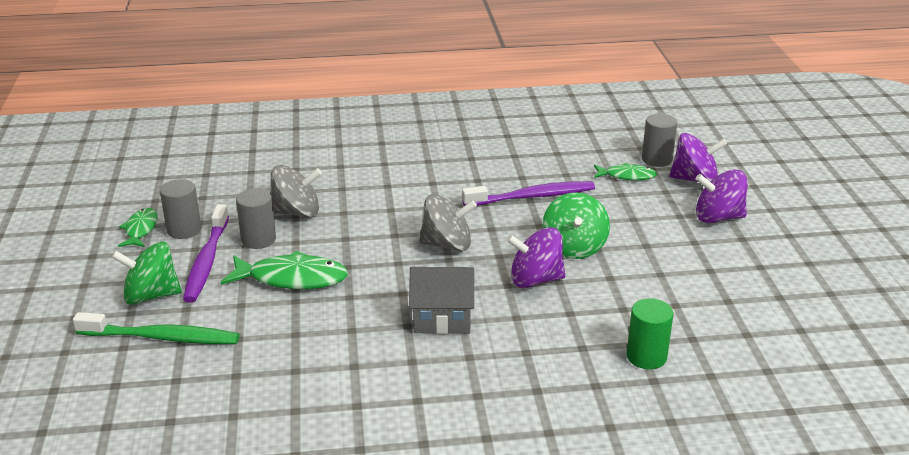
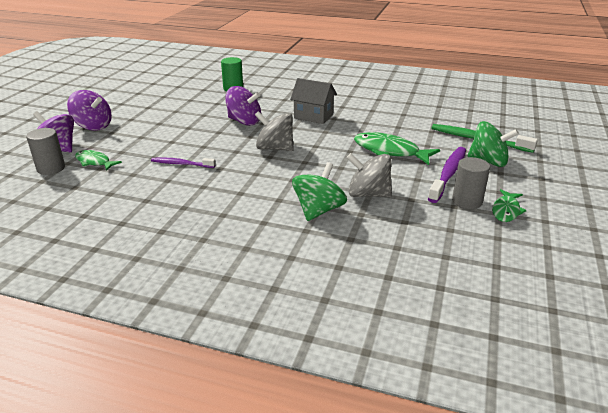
camera: 155 degrees left, 0 degrees up
(258, 239) = (406, 180): grey cylinder -> none
(532, 196) = (181, 164): purple toothbrush -> purple toothbrush, size x0.60
(574, 247) = (200, 130): green spinning top -> green spinning top (318, 210)

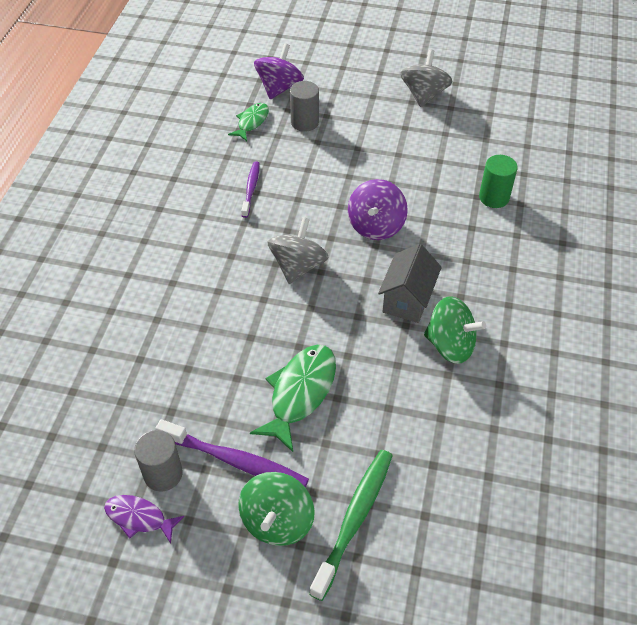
camera: 85 degrees right, 20 degrees up
(51, 168) = (236, 96): grey cylinder -> grey cylinder (304, 122)
(93, 126) = (340, 97): purple spinning top -> none
(318, 210) = (148, 319): green spinning top -> green spinning top (450, 345)
(368, 194) = (182, 366): grey spinning top -> grey spinning top (424, 95)
(506, 211) = (139, 518): green fish -> purple fish

